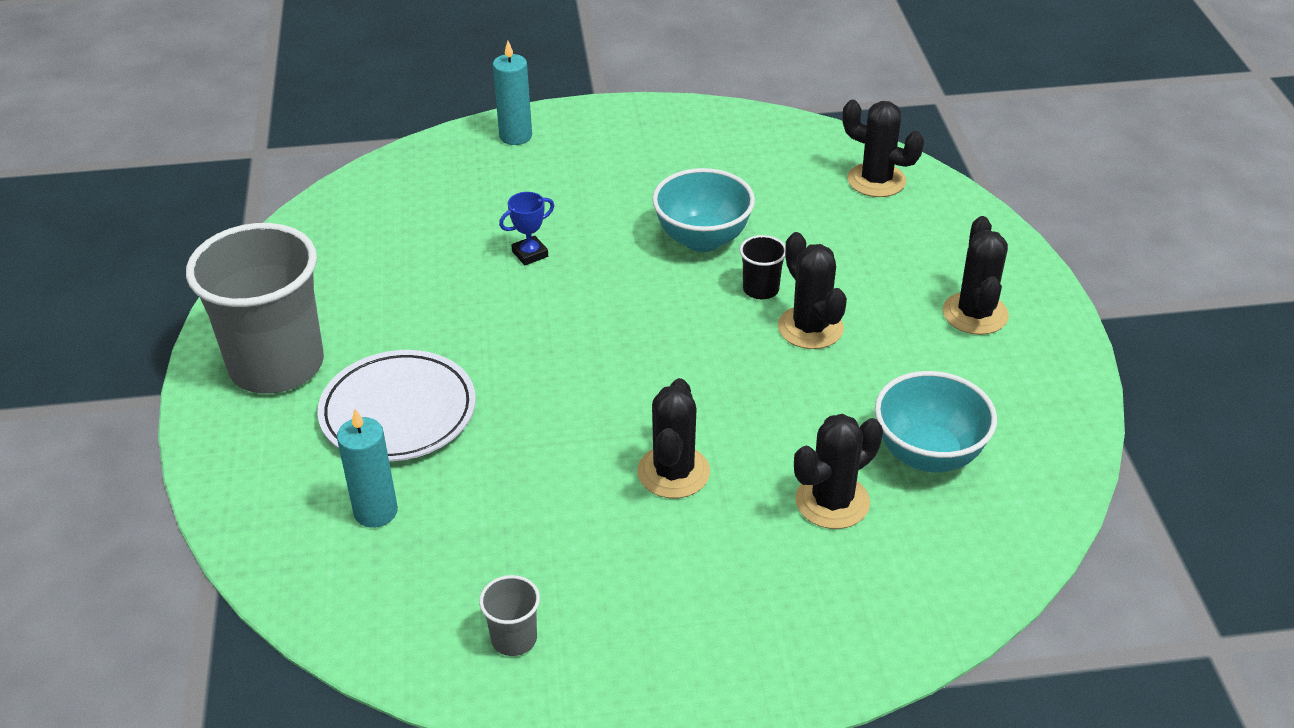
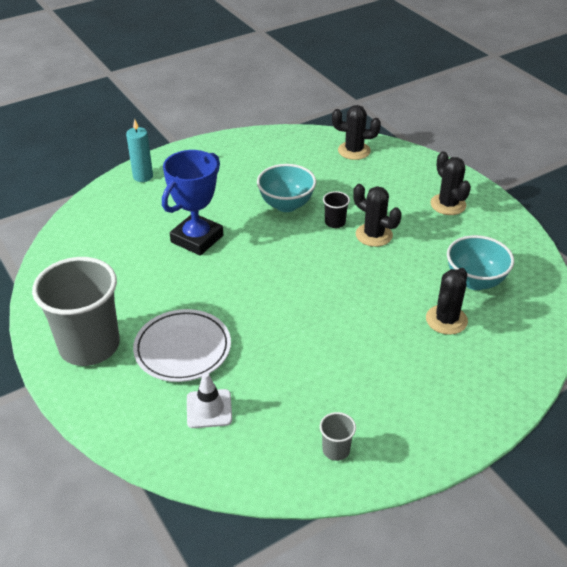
camera: 25 degrees left, 0 degrees up
(375, 511) = (209, 409): turquoise candle -> white traffic cone
(530, 254) = (197, 239): blue trophy -> blue trophy, size x2.31
(673, 472) = (357, 331): black cactus -> none

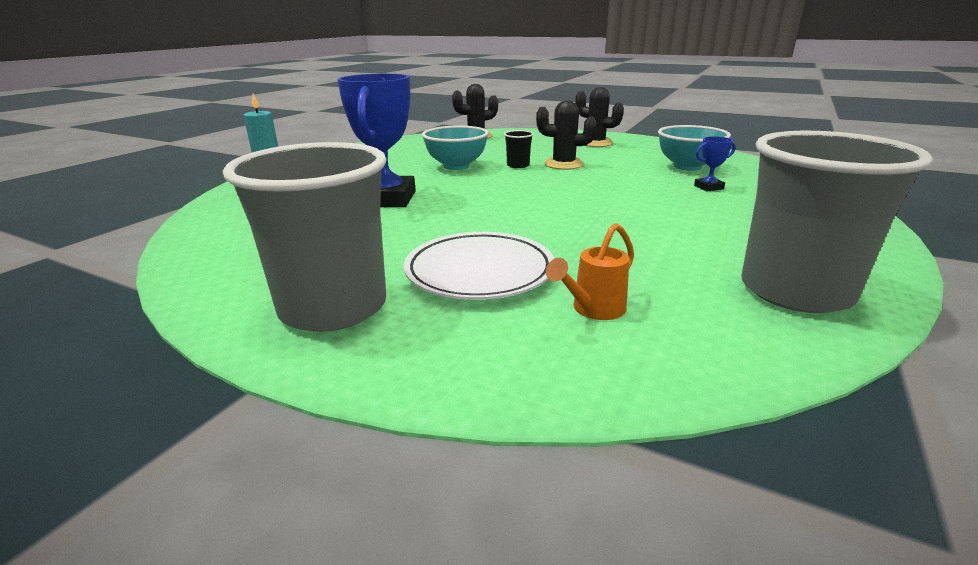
camera: 30 degrees left, 15 degrees down
(209, 409) = (593, 309): white traffic cone -> orange watering can
(336, 450) = (795, 291): grey cup -> grey cup, size x2.48
(446, 320) = (708, 187): black cactus -> blue trophy

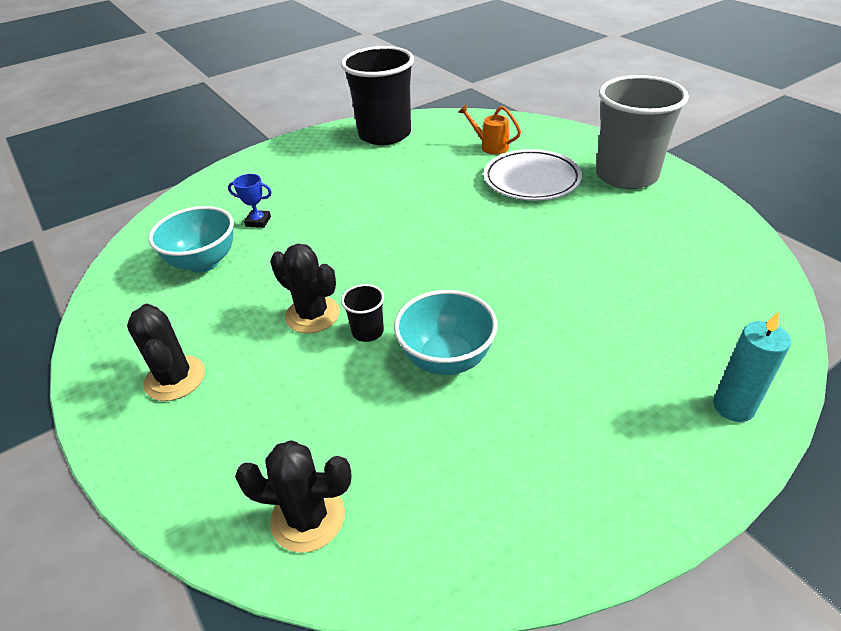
camera: 150 degrees left, 15 degrees up
(387, 199) = (569, 291): blue trophy -> none
(593, 309) = (490, 146): orange watering can -> orange watering can turned 135 degrees counterclockwise
(795, 291) = (384, 134): grey cup -> black cup

